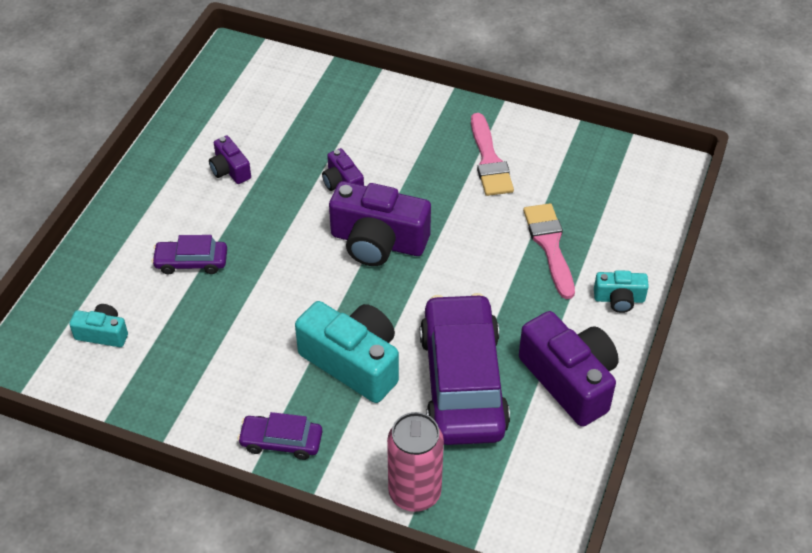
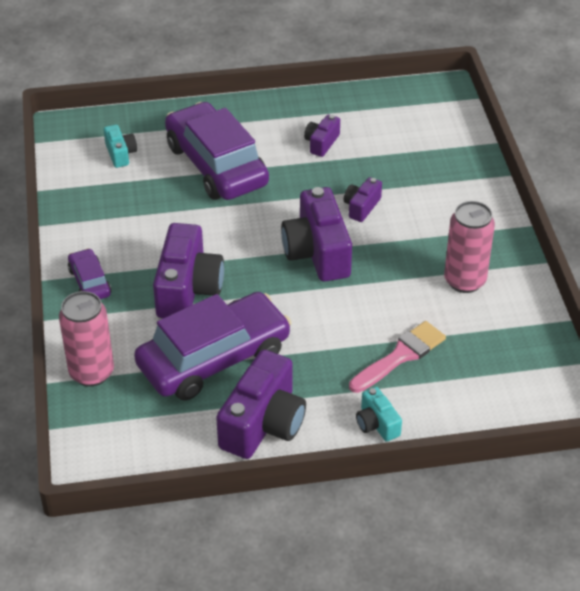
camera: 60 degrees right, 5 degrees down
(191, 262) = (216, 165): purple car -> purple car, size x2.16
(353, 362) = (188, 289): turquoise camera -> purple camera
(489, 160) = (464, 281): pink brush -> pink can

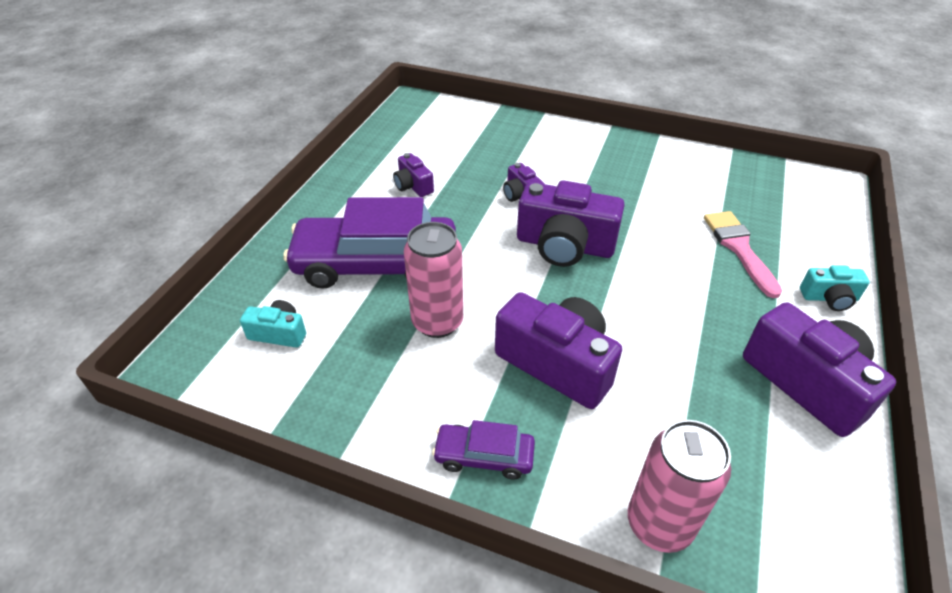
camera: 60 degrees left, 0 degrees up
(214, 358) = (685, 385): purple car -> none
(464, 281) = (658, 178): pink can -> pink can (437, 322)

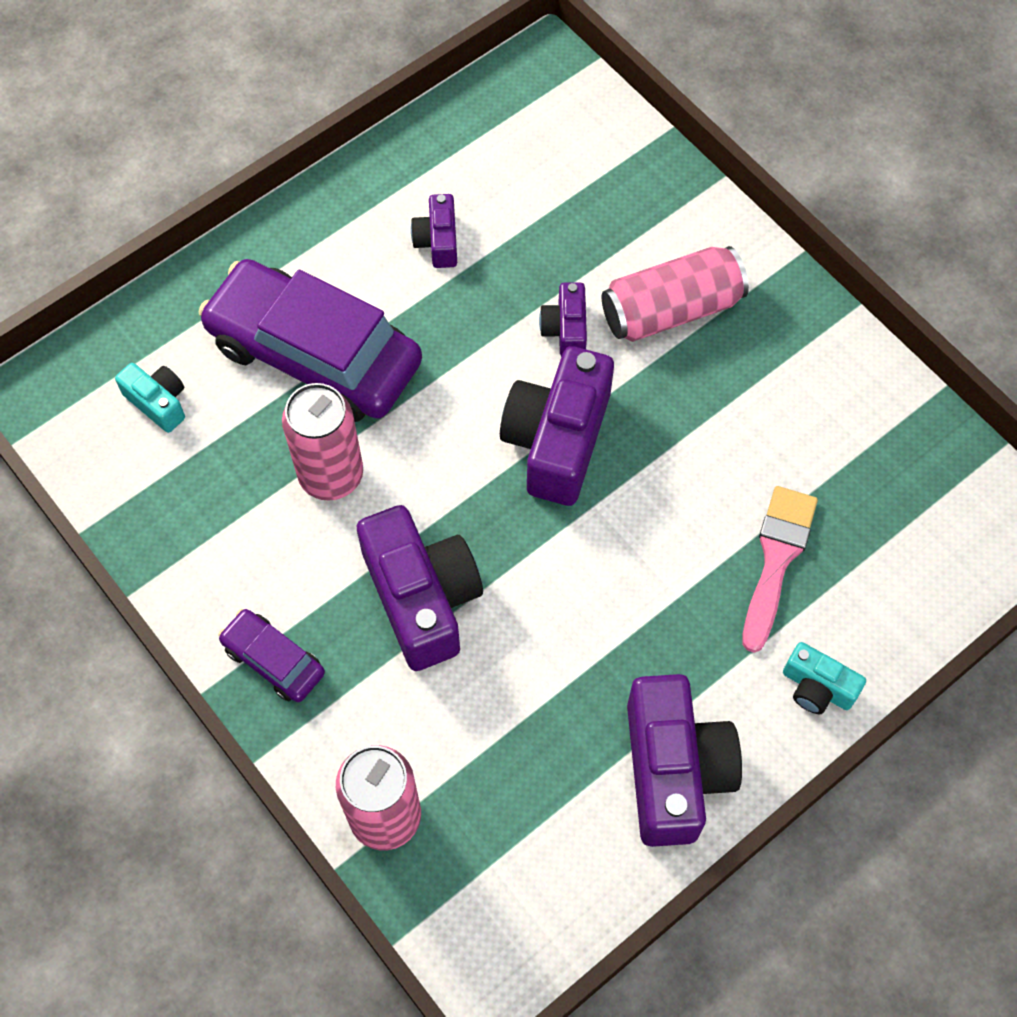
camera: 30 degrees right, 20 degrees up
(564, 245) = (557, 440): purple camera -> purple camera turned 60 degrees clockwise
(570, 168) = (671, 310): none -> pink can

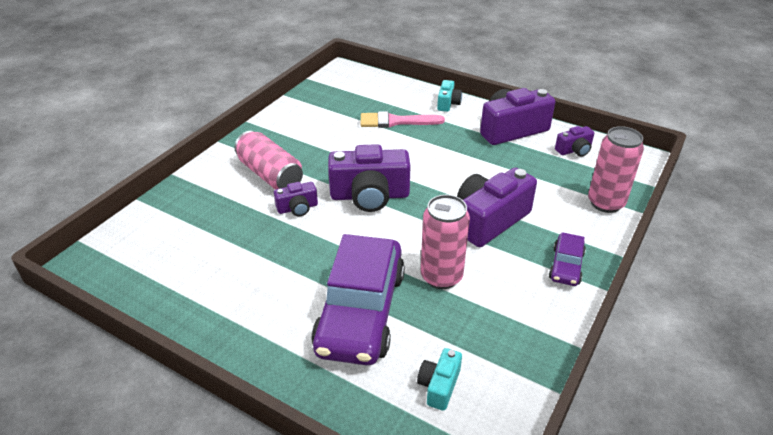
camera: 110 degrees left, 25 degrees down
(438, 241) = (250, 277): purple camera -> purple camera (574, 150)

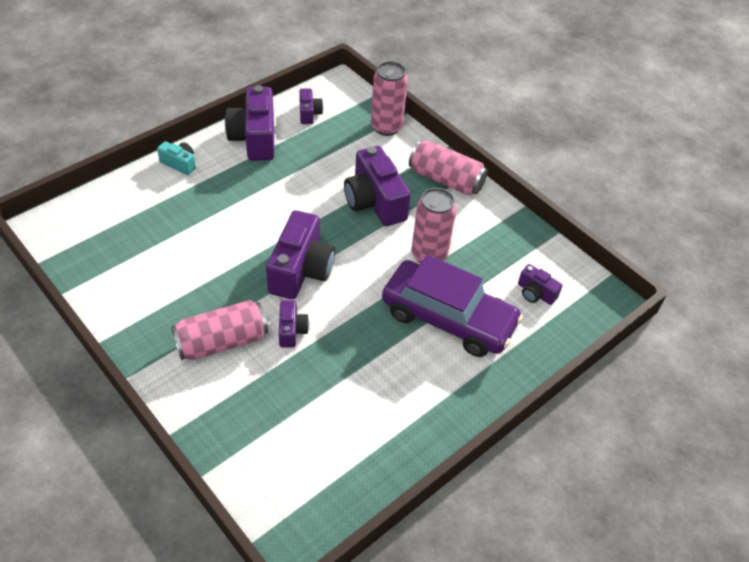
camera: 75 degrees left, 10 degrees up
(396, 121) = (186, 213): pink brush -> none
(439, 386) = (535, 293): turquoise camera -> purple camera
(566, 266) = (446, 180): purple car -> pink can

